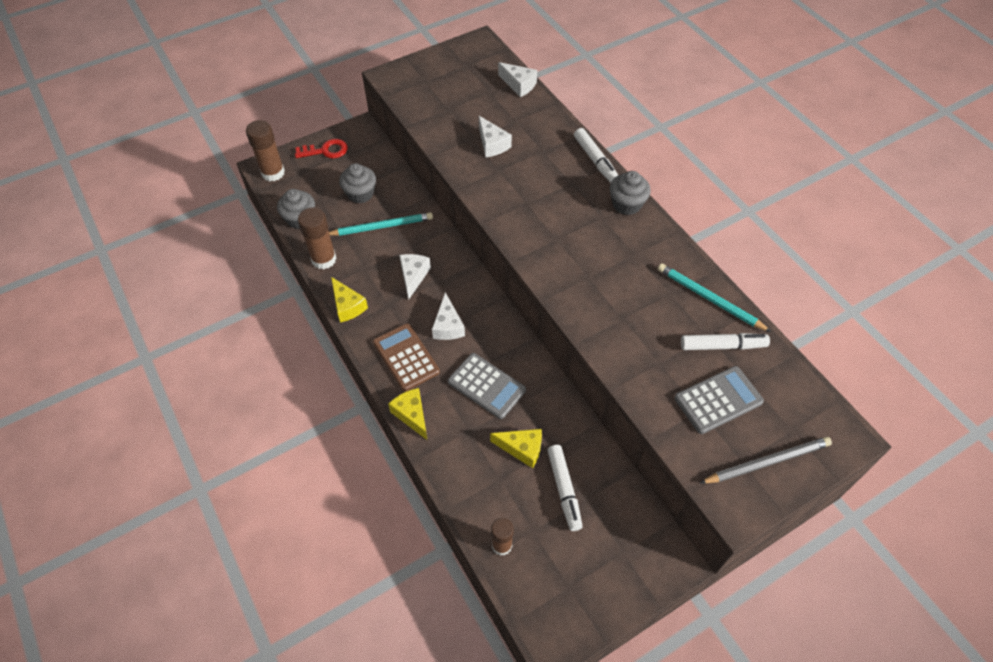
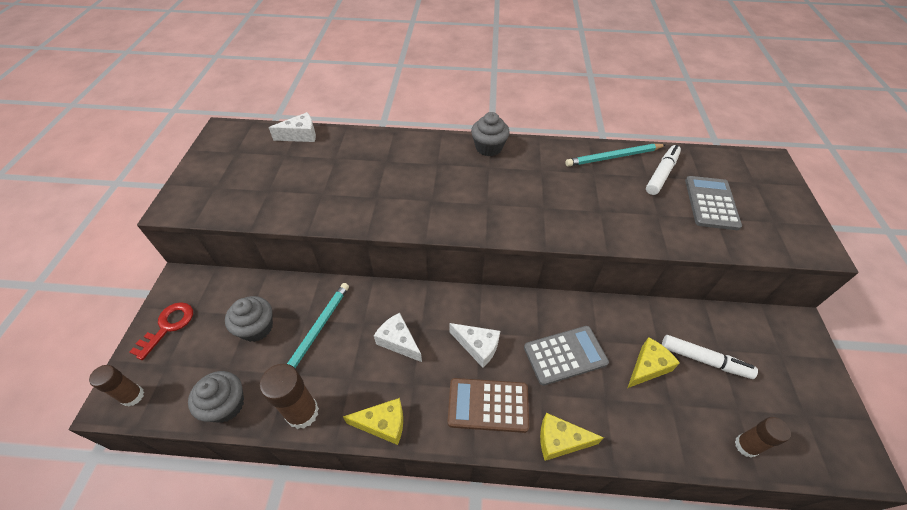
camera: 55 degrees left, 5 degrees down
(273, 173) = (133, 396): brown glue stick -> brown glue stick, size x0.66
(492, 144) = (344, 185): white cheese -> none
(595, 160) = (428, 139): white marker -> none
(767, 462) = (779, 209): grey pencil -> none

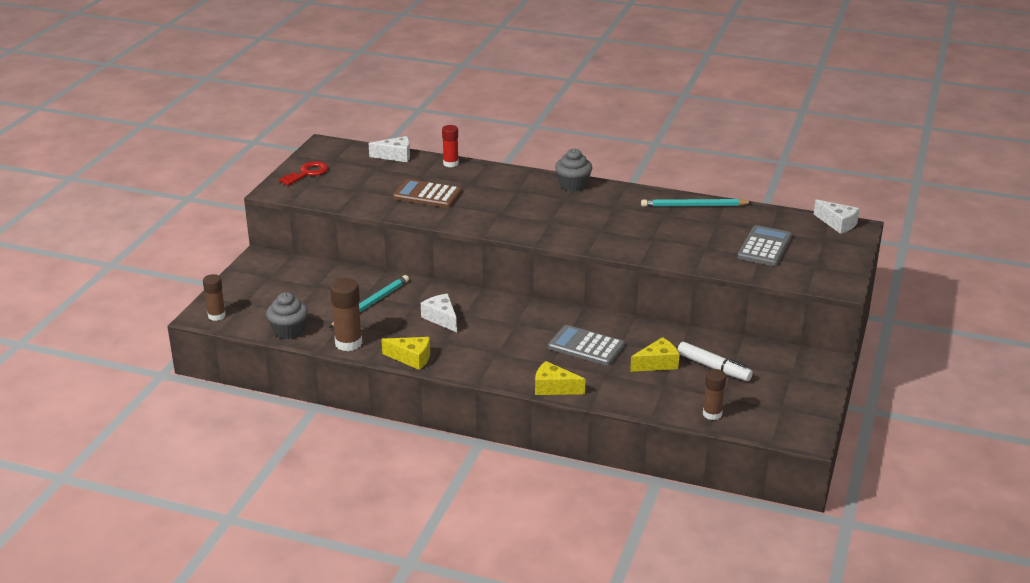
camera: 15 degrees right, 20 degrees down
(168, 326) = (247, 283): red key -> red key (307, 173)
(257, 328) = (321, 294): grey cupcake -> none
(359, 137) = (451, 163): none -> red glue stick
(478, 346) = (510, 331): white cheese -> white cheese (837, 224)
(488, 405) = (503, 362): brown calculator -> brown calculator (427, 195)
(565, 355) = (586, 346): grey calculator -> grey calculator turned 150 degrees counterclockwise
(661, 174) = (732, 223): white marker -> none

